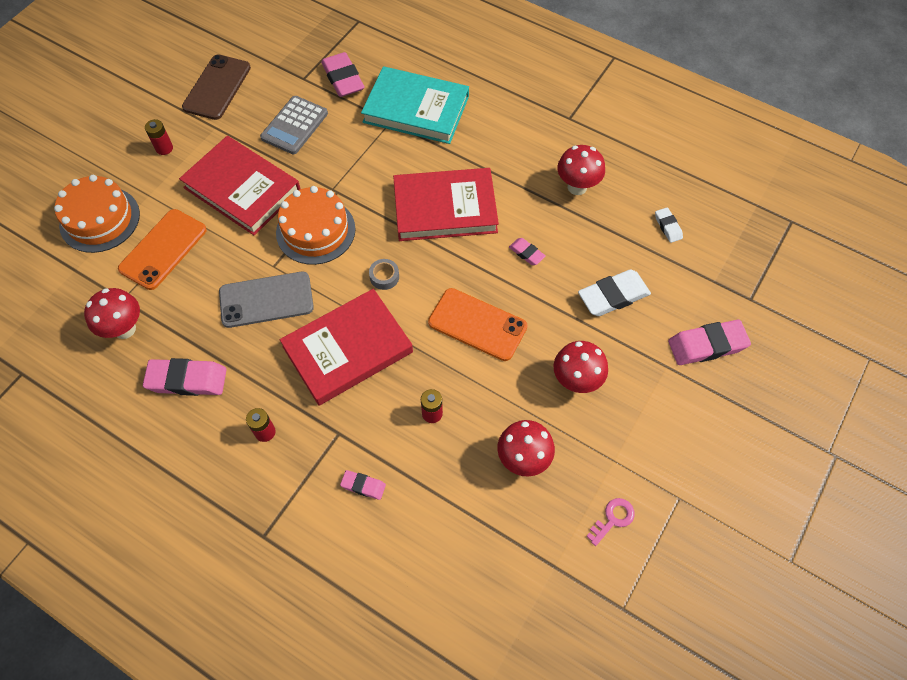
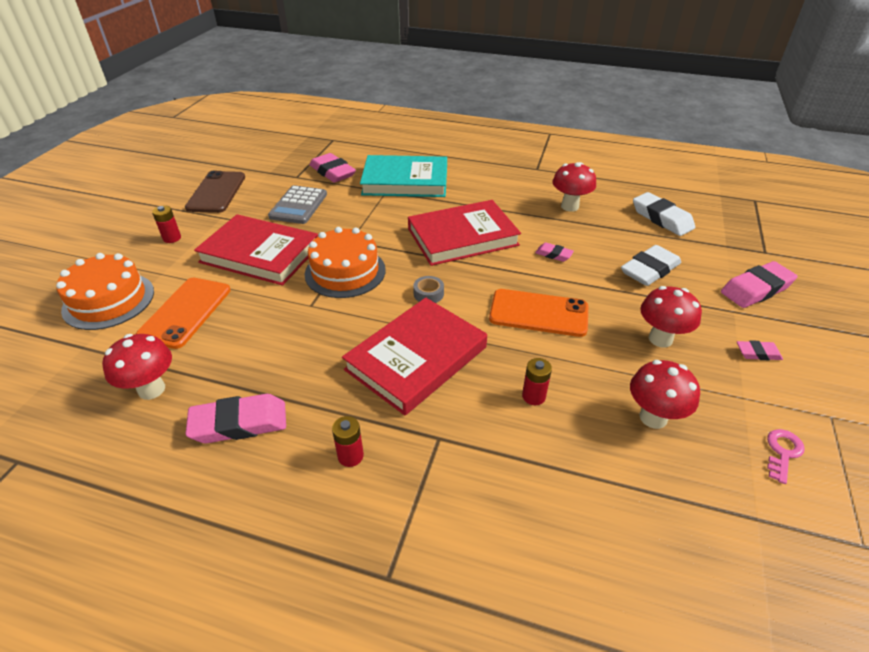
camera: 15 degrees left, 20 degrees down
(266, 300) = (312, 333): grey phone -> none
(363, 486) = (491, 486): pink eraser -> pink eraser (757, 353)
(668, 227) = (661, 218): white eraser -> white eraser, size x1.89

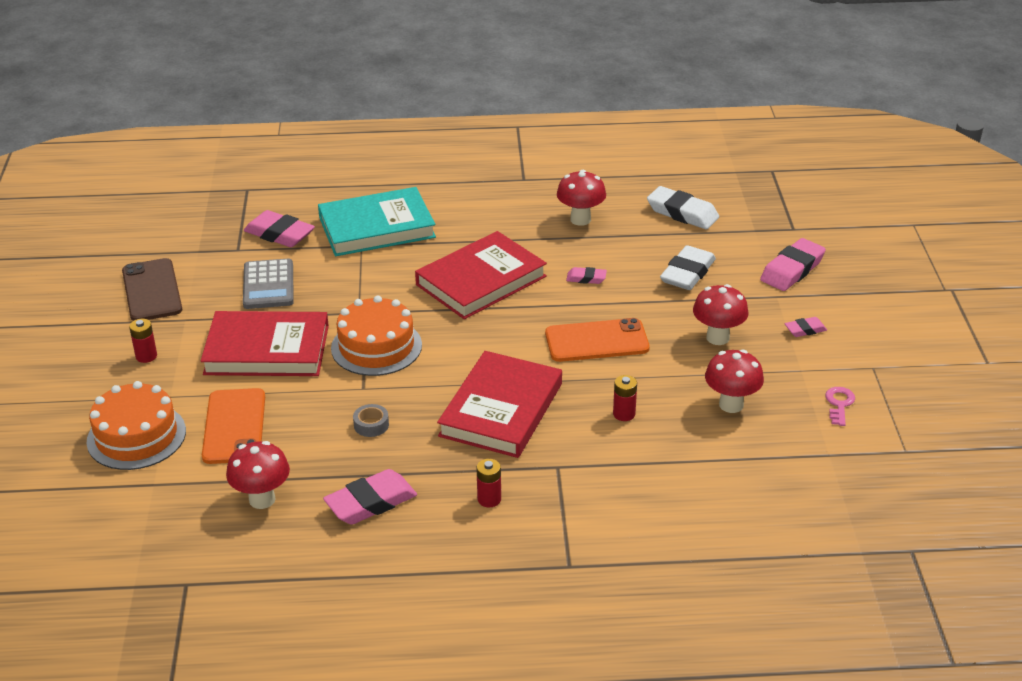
camera: 20 degrees left, 5 degrees down
(428, 294) = (478, 348): grey tape -> grey tape (371, 425)

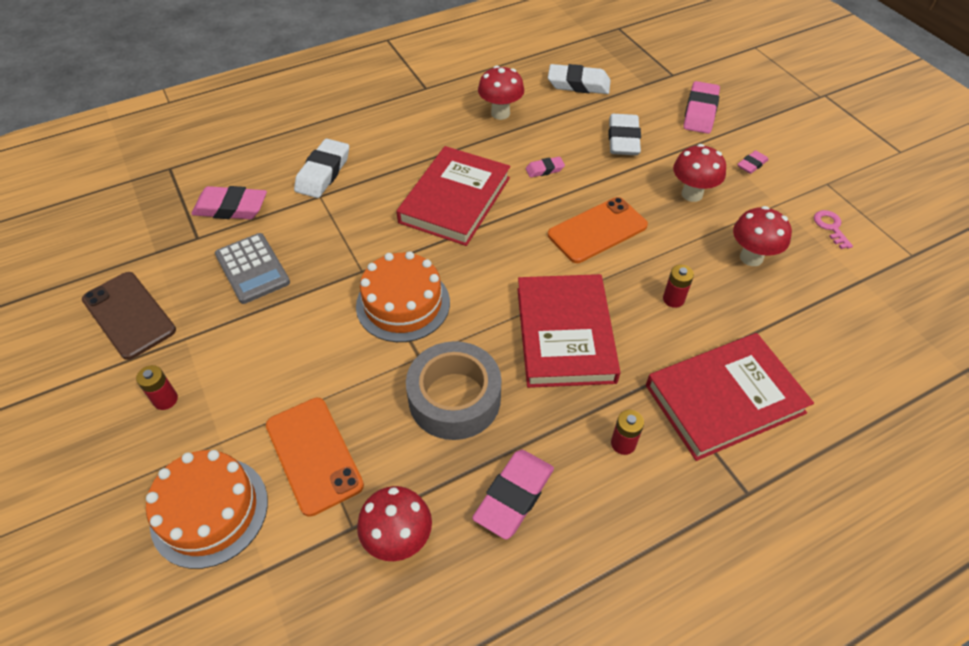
camera: 25 degrees left, 15 degrees up
(267, 350) = (294, 346): red book -> red book (724, 399)
(371, 425) = (454, 398): grey tape -> grey tape, size x2.47
(377, 227) = (323, 173): turquoise book -> white eraser

